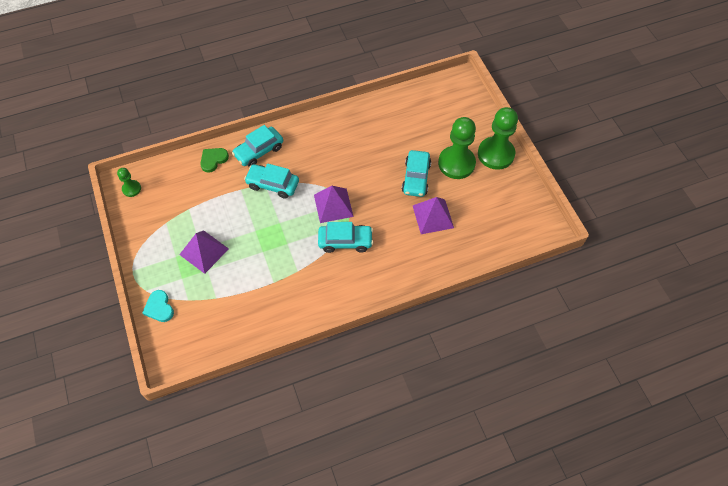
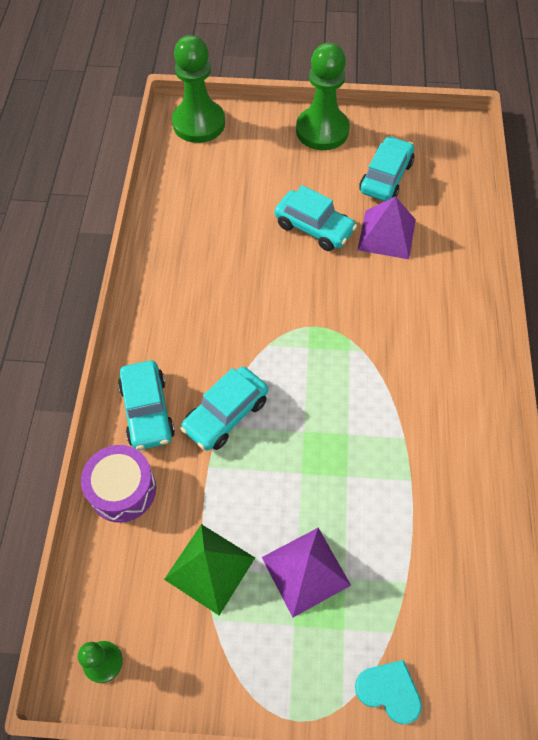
camera: 65 degrees left, 0 degrees up
(159, 307) = (389, 691): turquoise heart -> turquoise heart turned 150 degrees counterclockwise
(189, 211) = (210, 568): none -> green pyramid
(213, 160) = (122, 489): green heart -> purple drum
(333, 205) = (308, 345): purple pyramid -> none
(345, 241) = (380, 353): turquoise car -> turquoise car (386, 177)
(456, 163) = (314, 175): green pawn -> green pawn (199, 123)

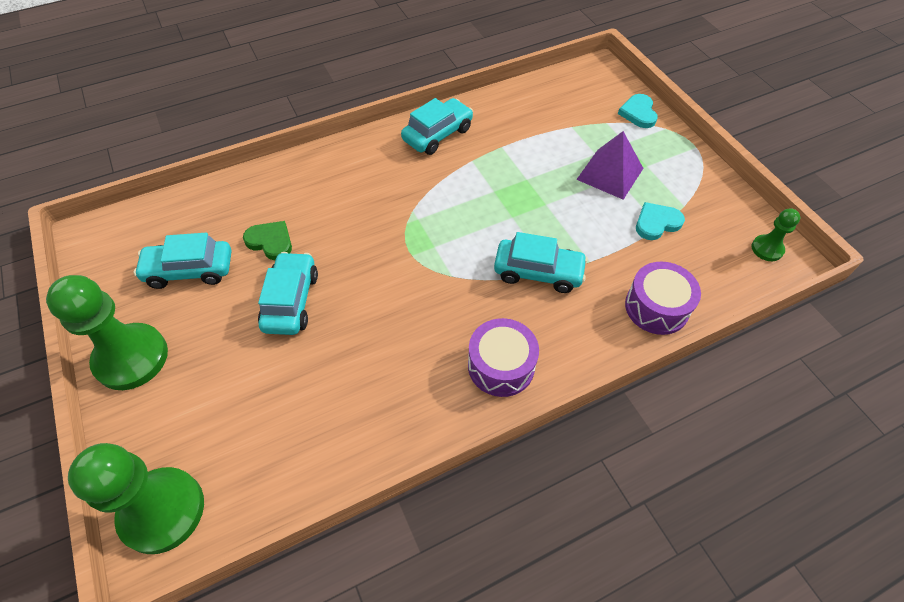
camera: 120 degrees left, 5 degrees down
(147, 411) = (580, 330): turquoise car -> turquoise car (437, 134)
(159, 335) = (501, 366): none -> purple drum
(210, 568) = (656, 223): green pyramid -> turquoise heart
(386, 234) = (270, 241): purple pyramid -> green heart

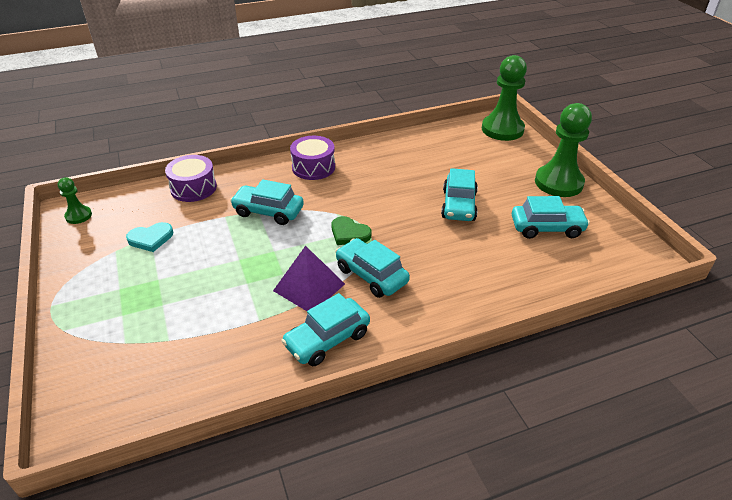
camera: 175 degrees left, 15 degrees down
(270, 241) = (487, 244): green heart -> green heart (349, 233)
(403, 195) = (371, 275): none -> turquoise car
(610, 174) = (162, 283): purple pyramid -> purple pyramid (309, 287)
(638, 113) = (77, 352): turquoise heart -> none

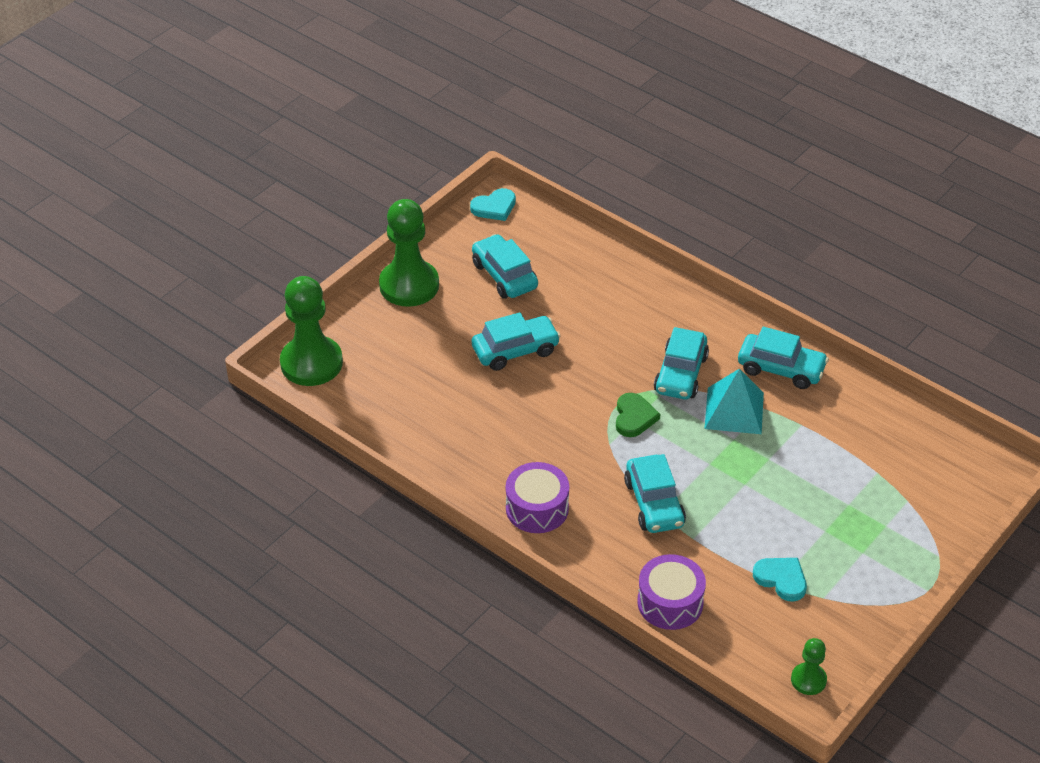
camera: 120 degrees left, 5 degrees up
(309, 287) = (734, 410): purple pyramid -> turquoise pyramid
(642, 252) = (494, 207): none -> turquoise heart

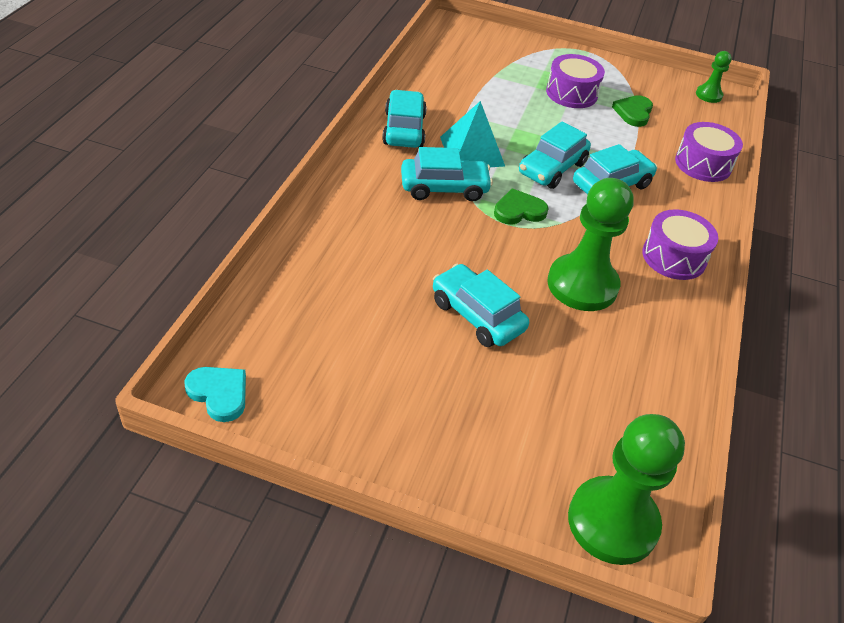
camera: 115 degrees left, 0 degrees up
(409, 285) = (414, 451): green pawn -> green pawn (582, 285)
(504, 275) = (355, 352): turquoise car -> turquoise car (552, 168)
(781, 579) = (633, 112): turquoise heart -> green heart
(830, 534) = (571, 93): none -> purple drum

